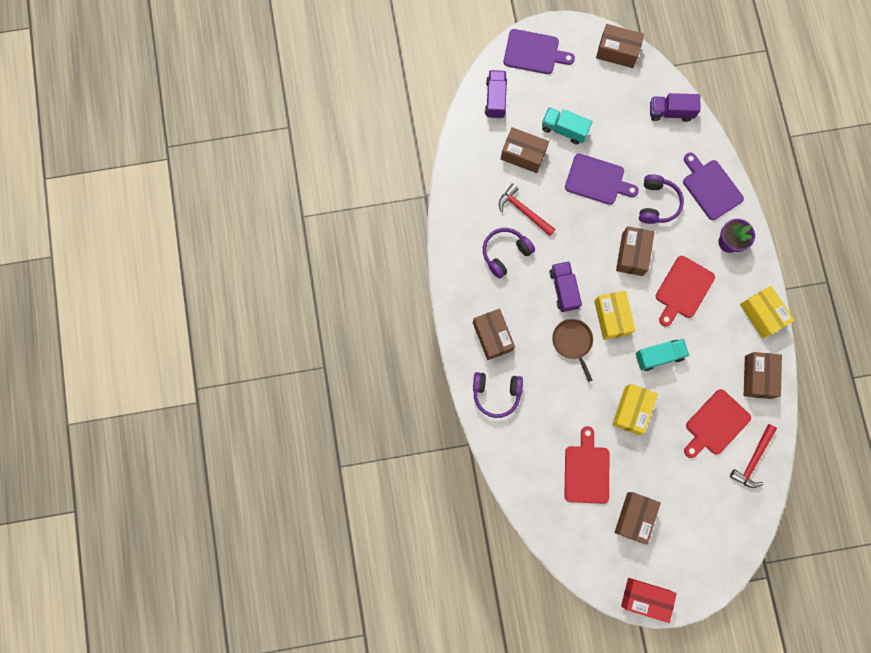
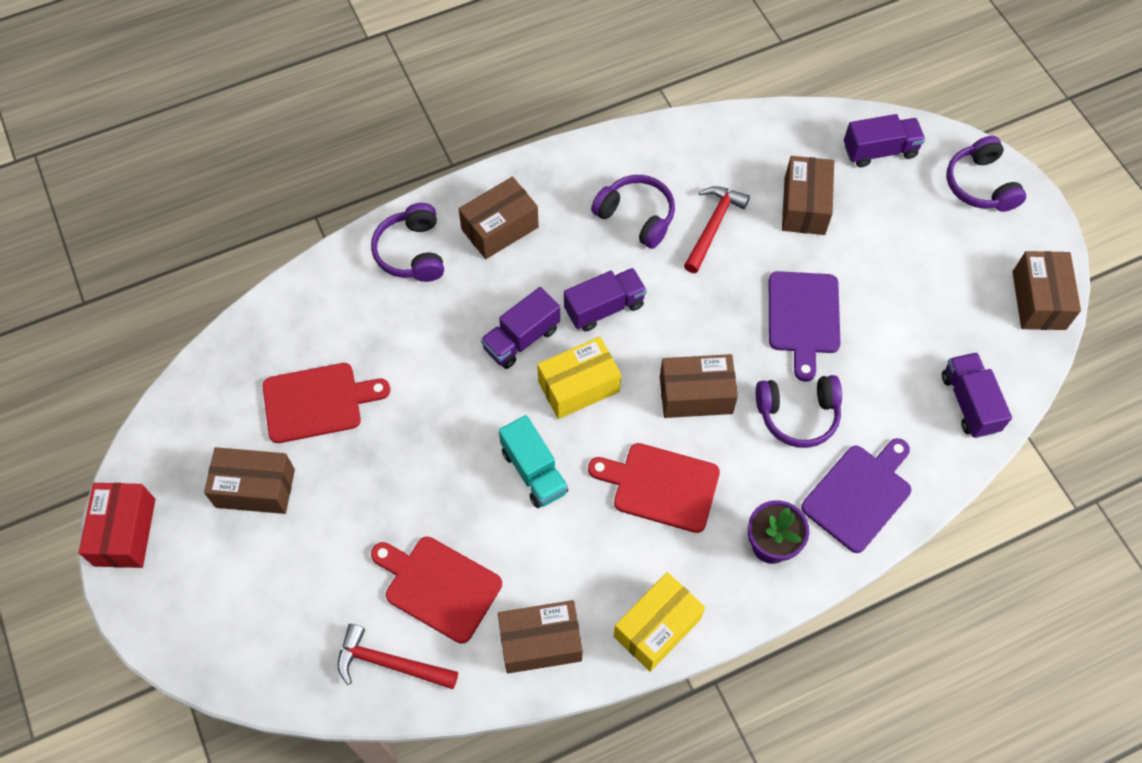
camera: 75 degrees right, 15 degrees down
(534, 52) = (980, 185): purple cutting board -> purple headphones
(564, 130) = (869, 253): turquoise truck -> none
(572, 342) = (521, 338): brown pan -> purple truck
(631, 410) = (431, 448): yellow box -> none

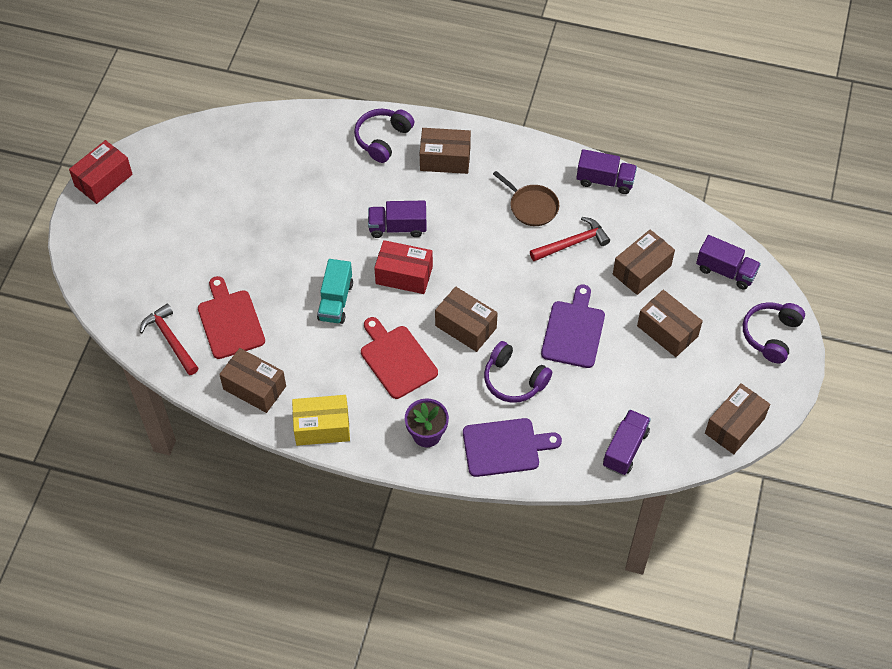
camera: 40 degrees right, 5 degrees down
(255, 488) = (185, 205): brown box -> brown box (667, 331)
(317, 402) = (257, 183): red cutting board -> none
(578, 386) = (404, 275): yellow box -> red box
(604, 308) = (461, 243): purple truck -> purple truck (605, 180)
(636, 216) = (531, 206): purple headphones -> brown pan
(803, 317) = (573, 331): purple cutting board -> purple cutting board turned 150 degrees clockwise

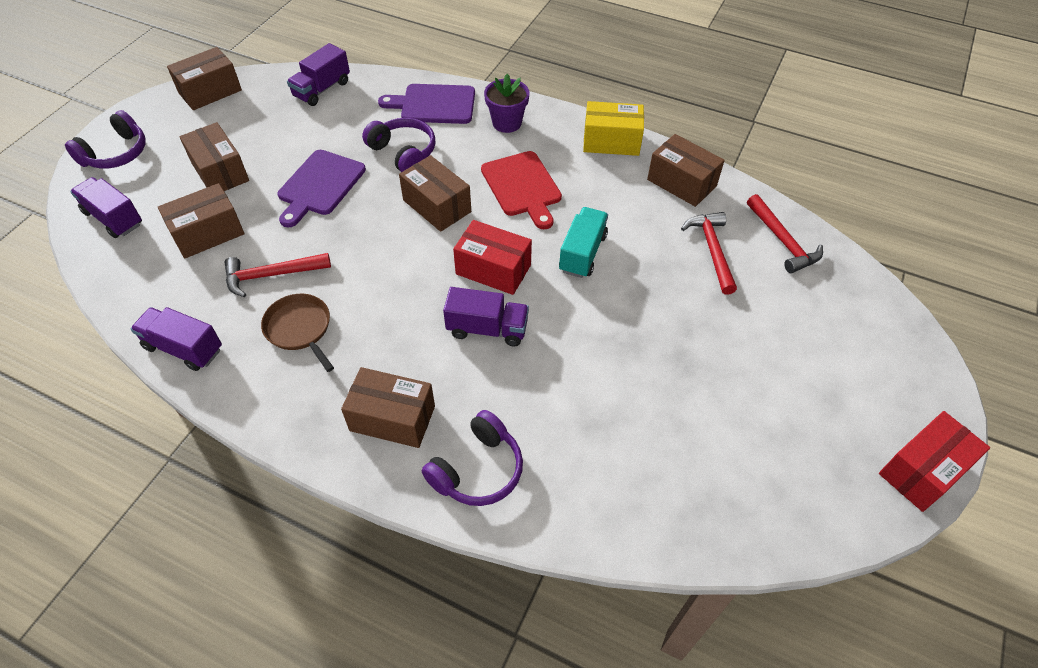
camera: 170 degrees left, 5 degrees down
(230, 321) = (712, 250): red cutting board -> red hammer

